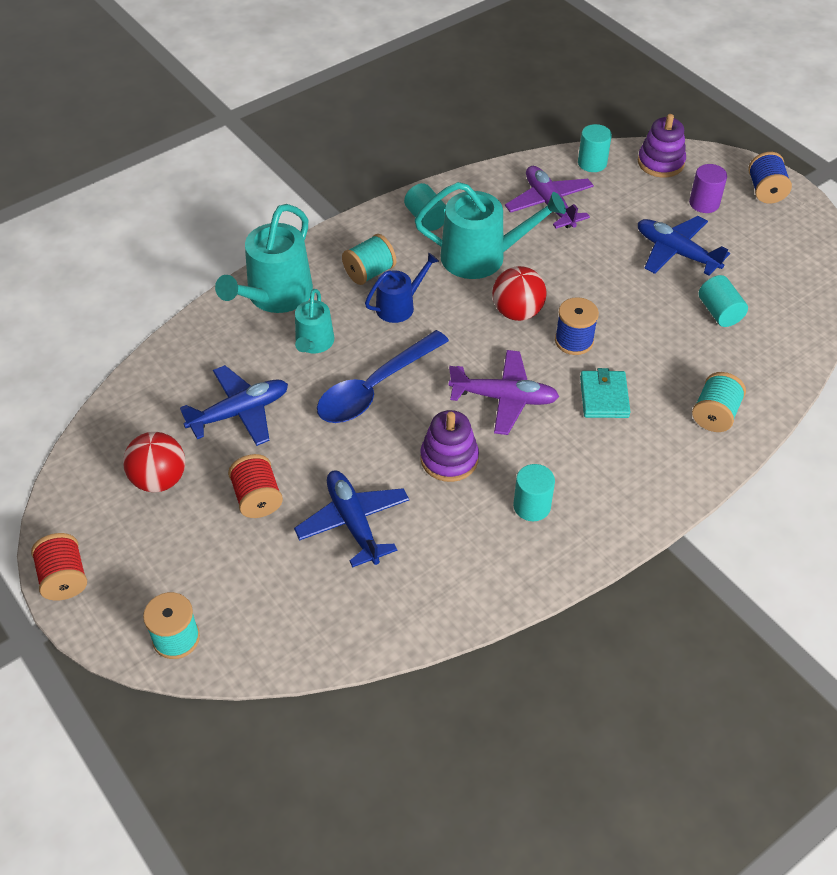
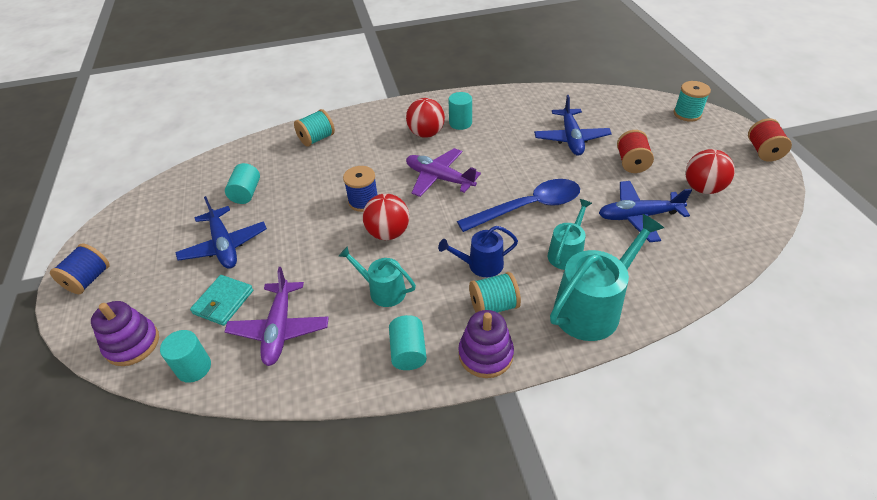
camera: 155 degrees left, 5 degrees down
(449, 459) = (496, 155): purple stacking toy -> purple stacking toy (485, 354)
(481, 257) = (383, 291): turquoise watering can -> turquoise watering can, size x0.58
(569, 469) = (426, 133): none -> red ball
(604, 397) = (373, 163): turquoise wallet -> turquoise wallet (223, 302)
(704, 203) = (150, 284): purple cylinder -> none

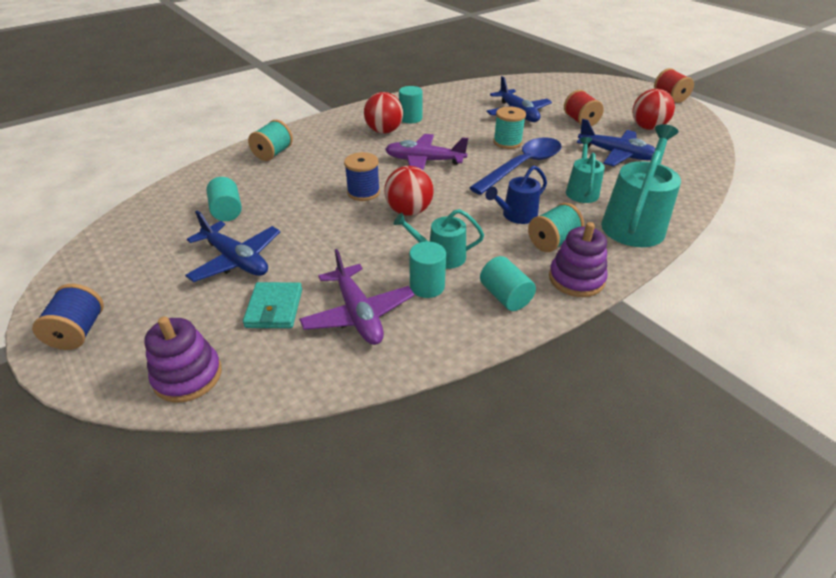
camera: 25 degrees left, 5 degrees down
(194, 368) = (285, 375): turquoise cylinder -> turquoise cylinder (427, 286)
(638, 216) = (616, 154): blue plane -> blue plane turned 120 degrees counterclockwise
(687, 114) = (595, 83): turquoise spool -> turquoise spool (507, 142)

